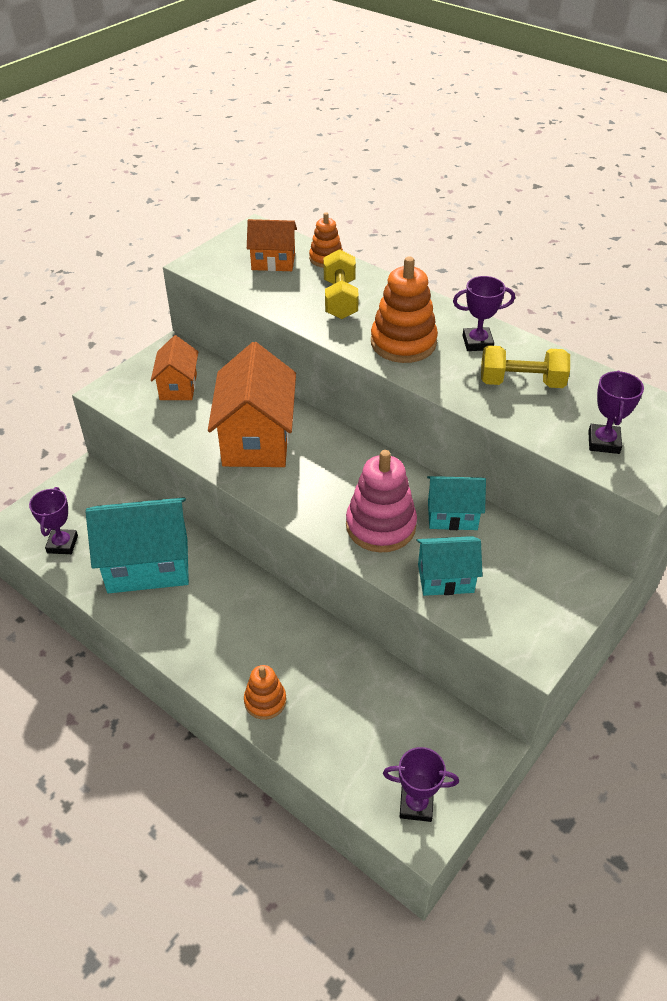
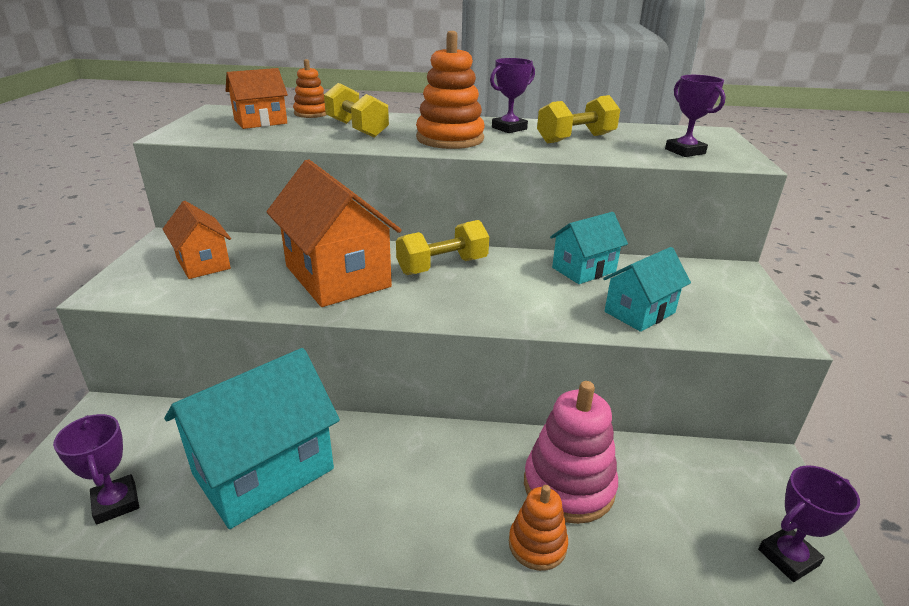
camera: 35 degrees left, 15 degrees down
(341, 462) = (442, 266): none -> yellow dumbbell
(380, 526) = (536, 297): pink stacking toy -> pink stacking toy (568, 486)

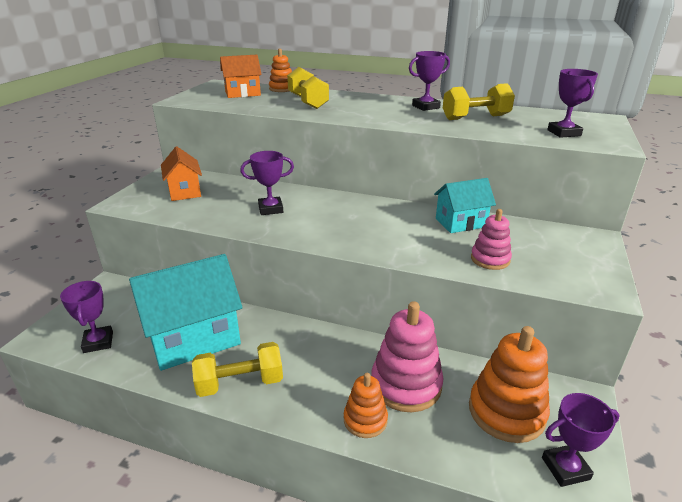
camera: 15 degrees right, 0 degrees up
(337, 276) = (270, 209): orange house -> purple trophy
(442, 266) = (350, 209): yellow dumbbell -> yellow dumbbell (240, 383)
(450, 139) = (373, 112): orange stacking toy -> orange stacking toy (506, 412)
(639, 312) = (490, 259): turquoise house -> pink stacking toy

